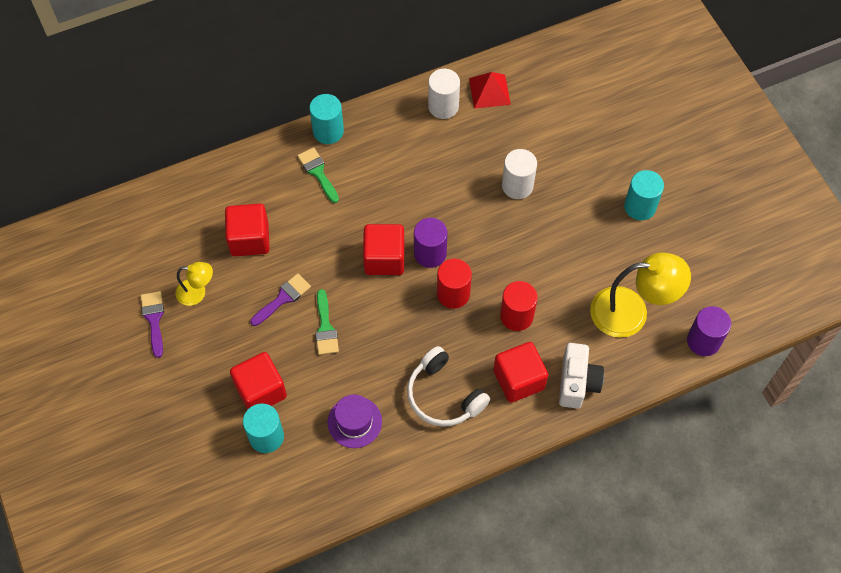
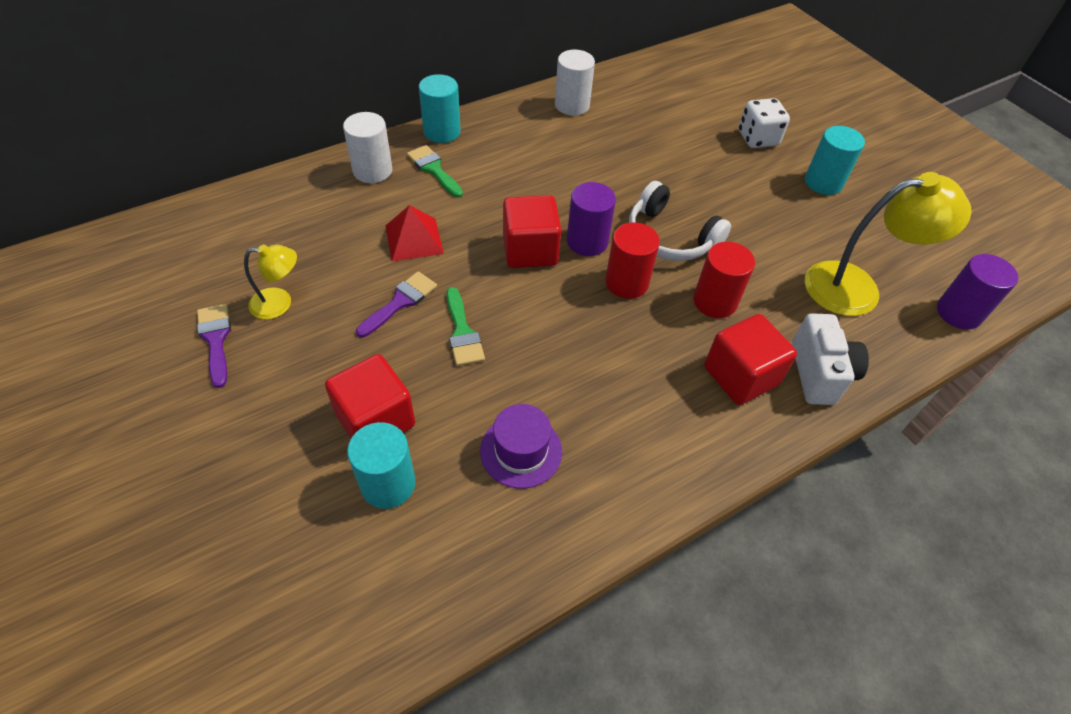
camera: 10 degrees left, 10 degrees down
(249, 239) = (351, 240): red cube -> none
(443, 395) = (643, 404): white headphones -> white headphones (670, 237)
(489, 91) = (620, 91): red pyramid -> red pyramid (414, 239)
(517, 186) = (675, 170): white cylinder -> white cylinder (372, 171)
(598, 155) = (757, 139): none -> white dice

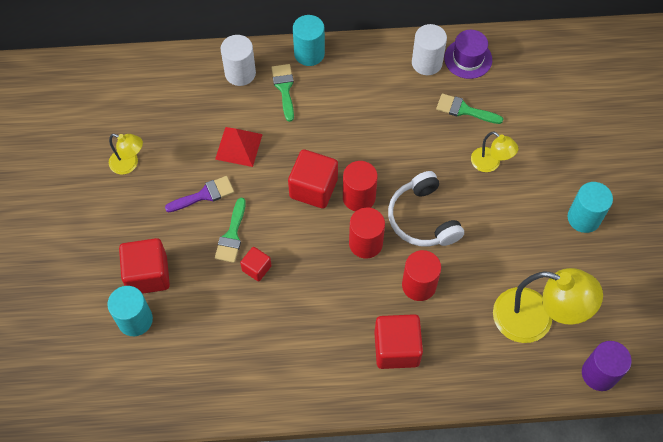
camera: 30 degrees right, 10 degrees up
(216, 340) = (80, 176): purple brush -> none
(516, 356) = (256, 268): none -> red cube
(521, 451) = (222, 335): purple hat -> purple hat (468, 59)
(587, 241) = (359, 197): purple cylinder -> red cylinder
(638, 131) = (464, 110): none -> green brush
(699, 167) = (490, 164): none -> yellow lamp
(757, 139) = (560, 154): white dice -> none
(819, 373) = (453, 371): white camera -> none

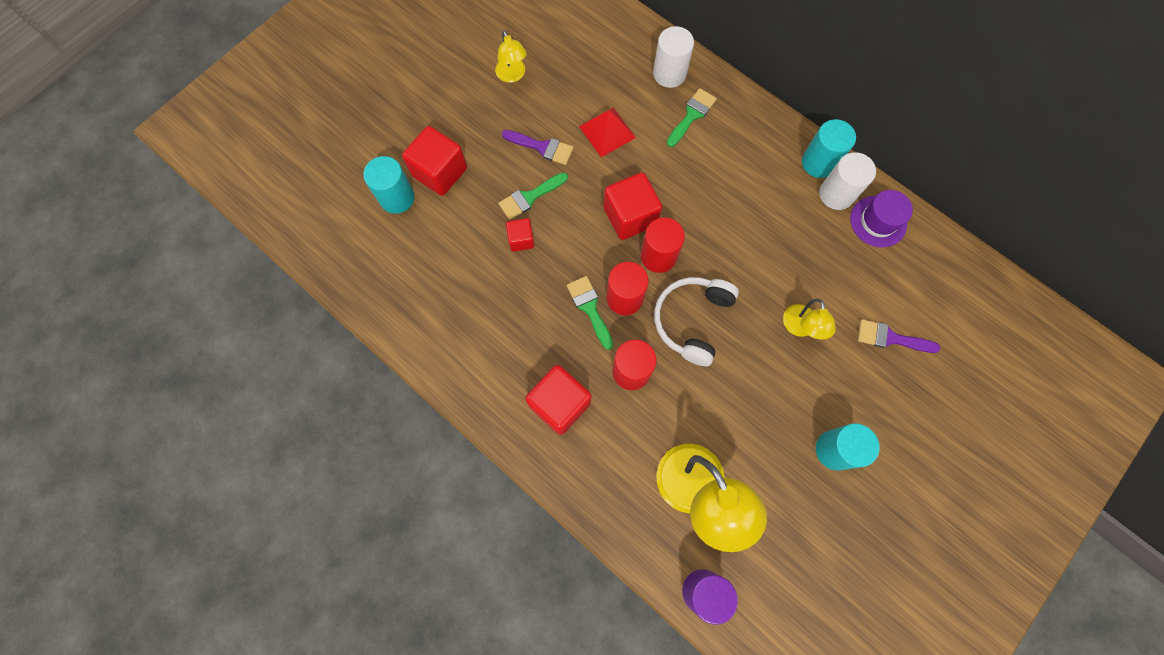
camera: 45 degrees right, 10 degrees up
(309, 53) = (742, 103): turquoise cylinder -> turquoise cylinder (818, 162)
(464, 110) = (827, 262): green brush -> green brush (590, 308)
(546, 123) = (890, 338): none -> purple brush

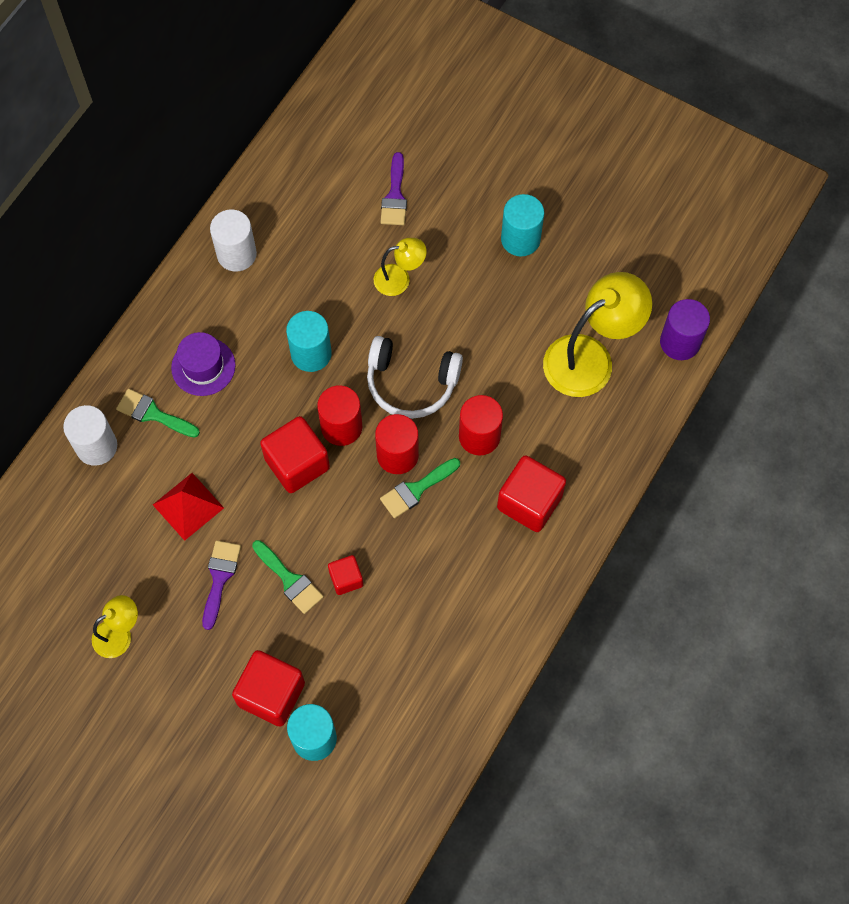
camera: 100 degrees left, 5 degrees down
(818, 162) = (199, 274): turquoise cylinder -> turquoise cylinder (311, 354)
(878, 221) = (264, 212): purple hat -> purple hat (203, 366)

